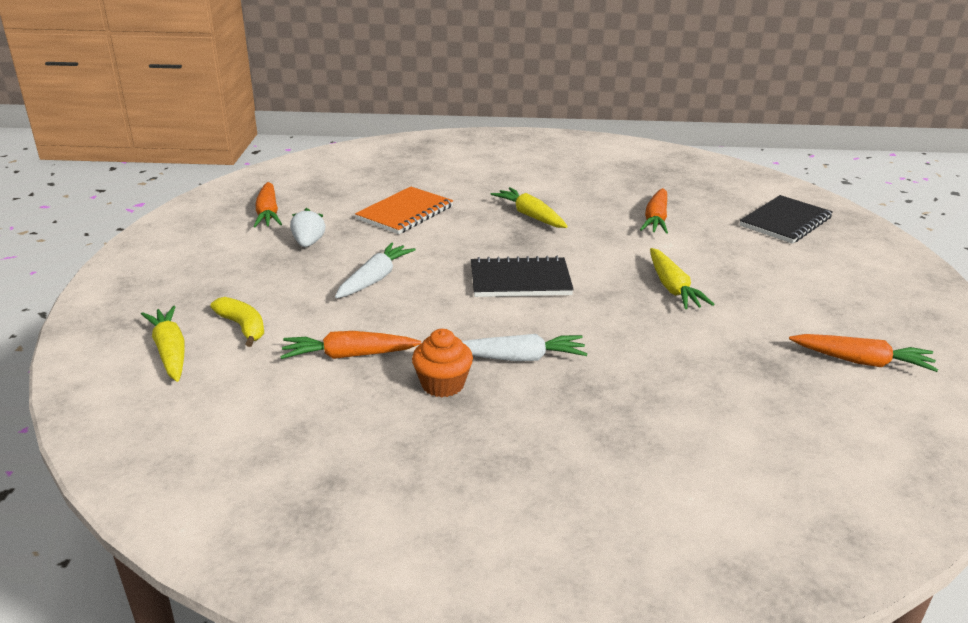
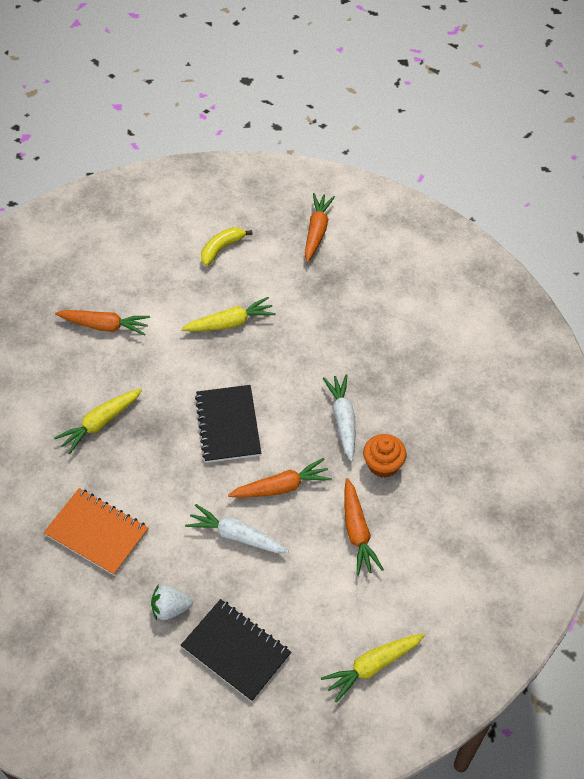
camera: 95 degrees left, 25 degrees up
(243, 327) = (328, 621): yellow banana -> yellow banana (222, 248)
(268, 213) = (102, 667): orange carrot -> orange carrot (281, 487)
(785, 222) = (107, 236): black notebook -> black notebook (236, 651)

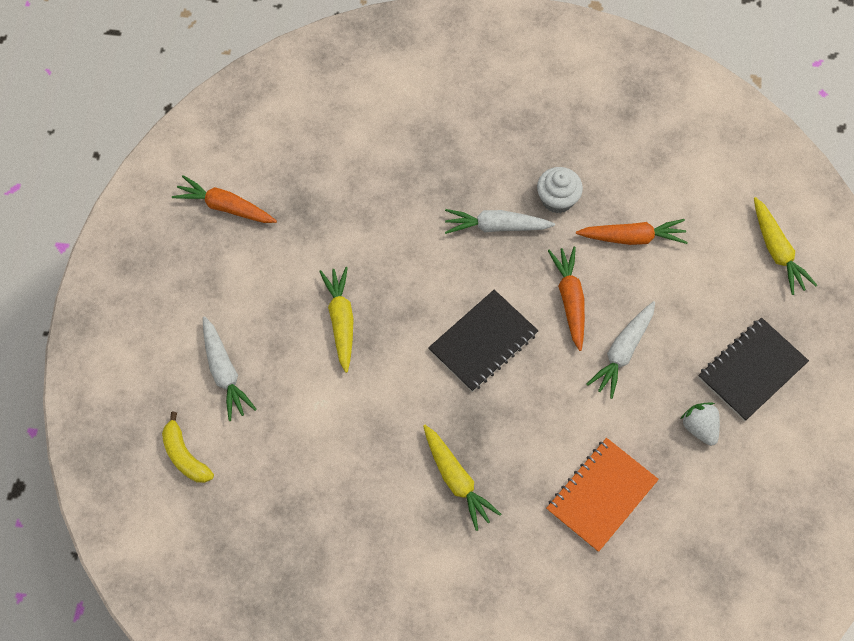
camera: 80 degrees left, 10 degrees up
(105, 326) = (314, 463): orange carrot -> none
(170, 608) = (699, 427): white strawberry -> white strawberry turned 150 degrees clockwise
(172, 257) = (225, 373): none -> white carrot
(222, 248) = (225, 315): yellow banana -> yellow banana (185, 455)
(228, 425) = (483, 342): black notebook -> black notebook turned 45 degrees counterclockwise
(383, 464) = (557, 199): orange cupcake -> white cupcake

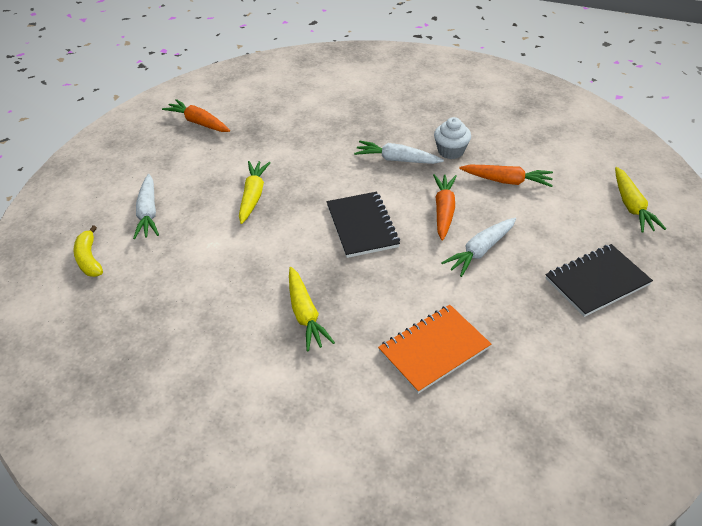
camera: 15 degrees right, 20 degrees down
(483, 342) = (362, 226): black notebook -> black notebook turned 75 degrees counterclockwise
(699, 427) = (540, 315): white strawberry -> none

